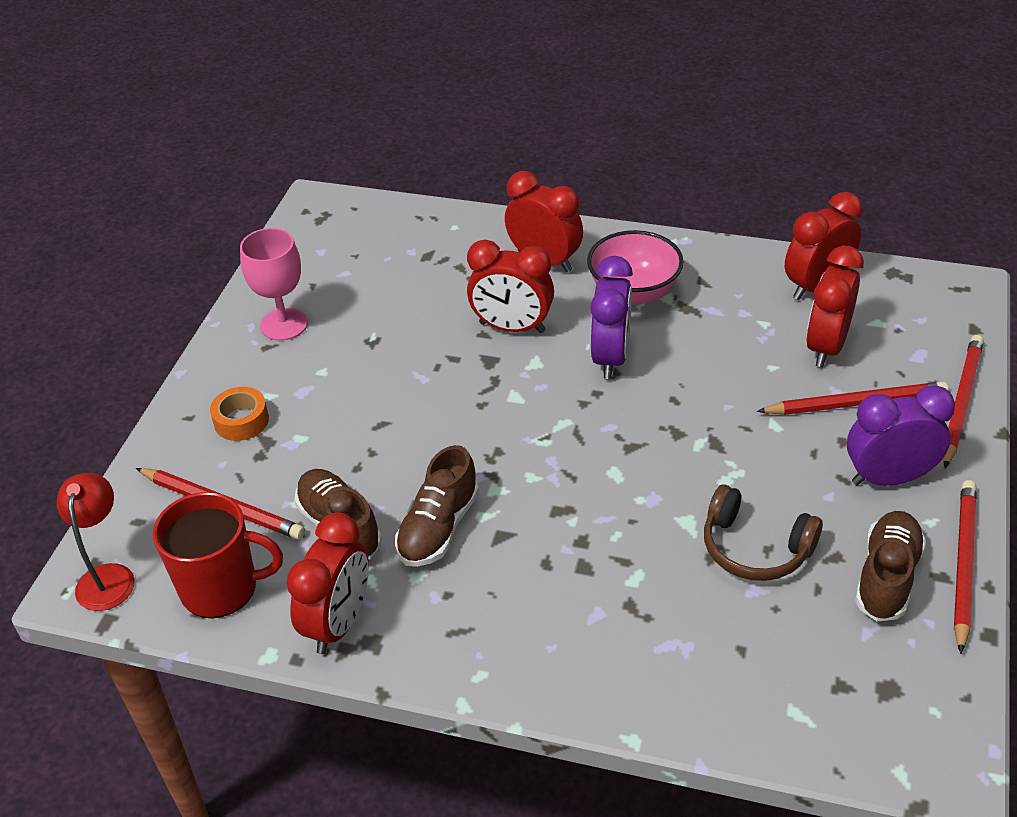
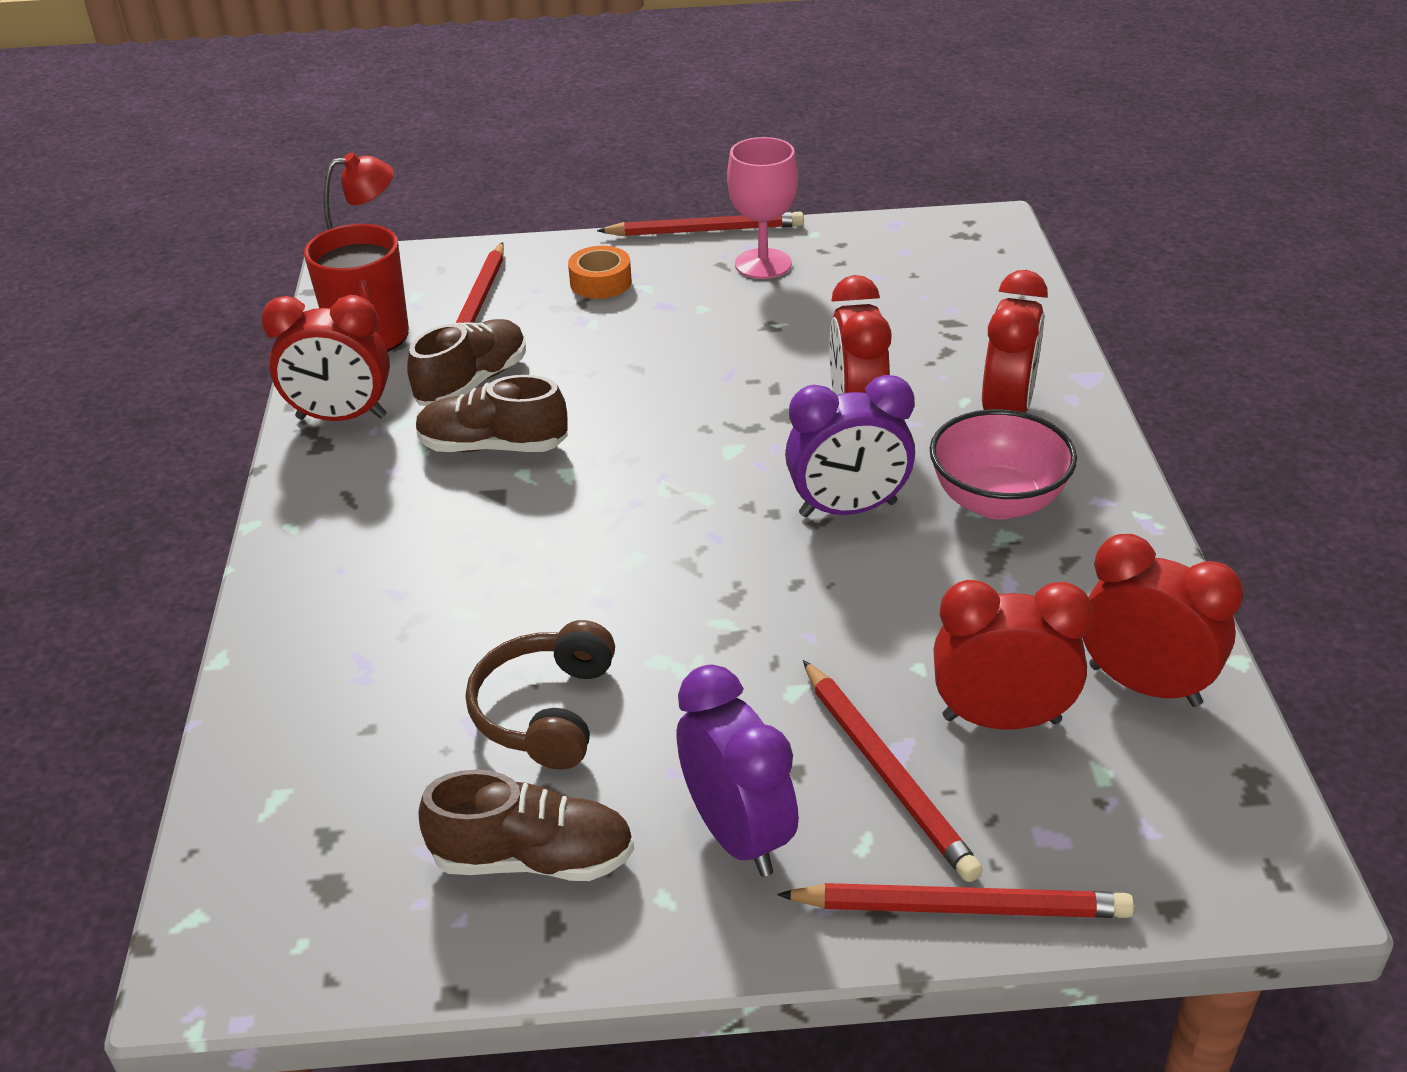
camera: 70 degrees right, 5 degrees down
(962, 564) = (586, 948): red pencil -> red pencil (705, 230)

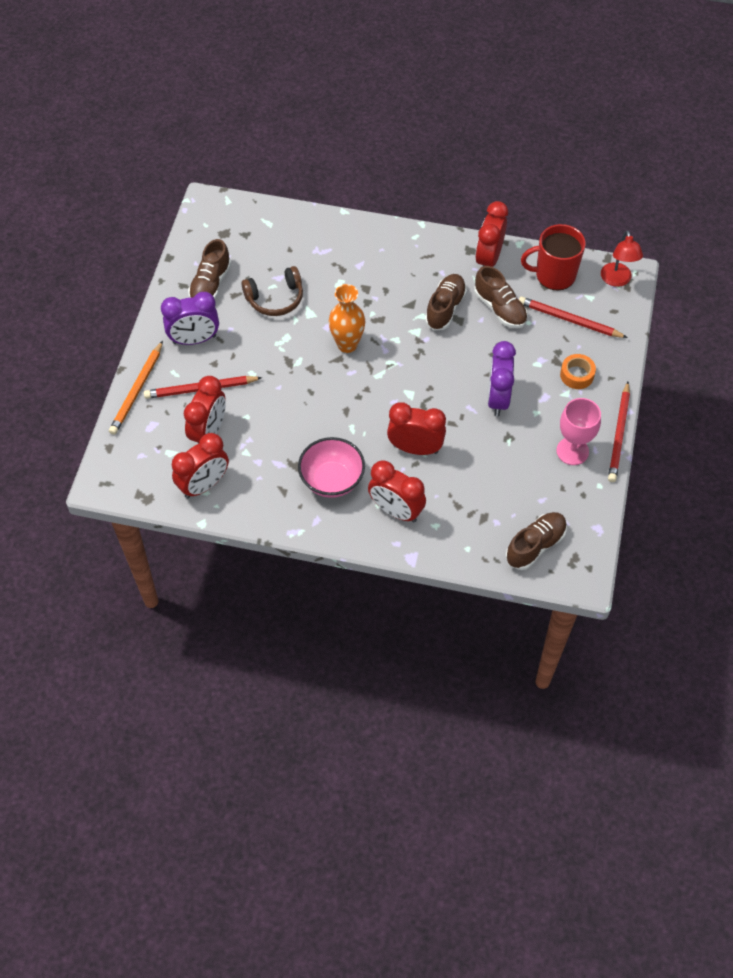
camera: 105 degrees right, 20 degrees up
(545, 711) = (275, 299): brown headphones -> brown headphones turned 135 degrees clockwise
(642, 558) = (347, 344): none -> orange vase
(848, 509) = (349, 423): purple clock -> purple clock (497, 398)
(960, 907) = (137, 390): red pencil -> orange pencil
(967, 269) = (535, 546): none -> brown shoe

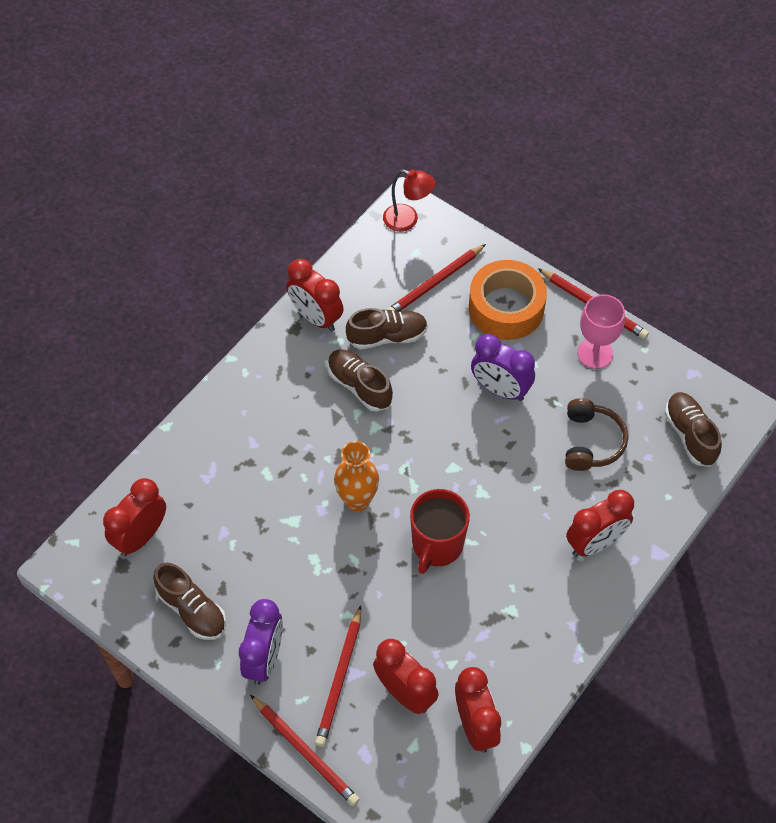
camera: 65 degrees left, 0 degrees up
(137, 390) = (305, 751): orange pencil -> red pencil
(275, 299) = (252, 548): brown headphones -> brown headphones (591, 442)
(332, 480) = (529, 589): pink bowl -> none
(415, 448) = (526, 492): red clock -> red clock (141, 536)
(554, 275) = (371, 269): red mug -> red mug (437, 545)
(577, 375) = (506, 308): orange tape -> orange tape, size x2.01

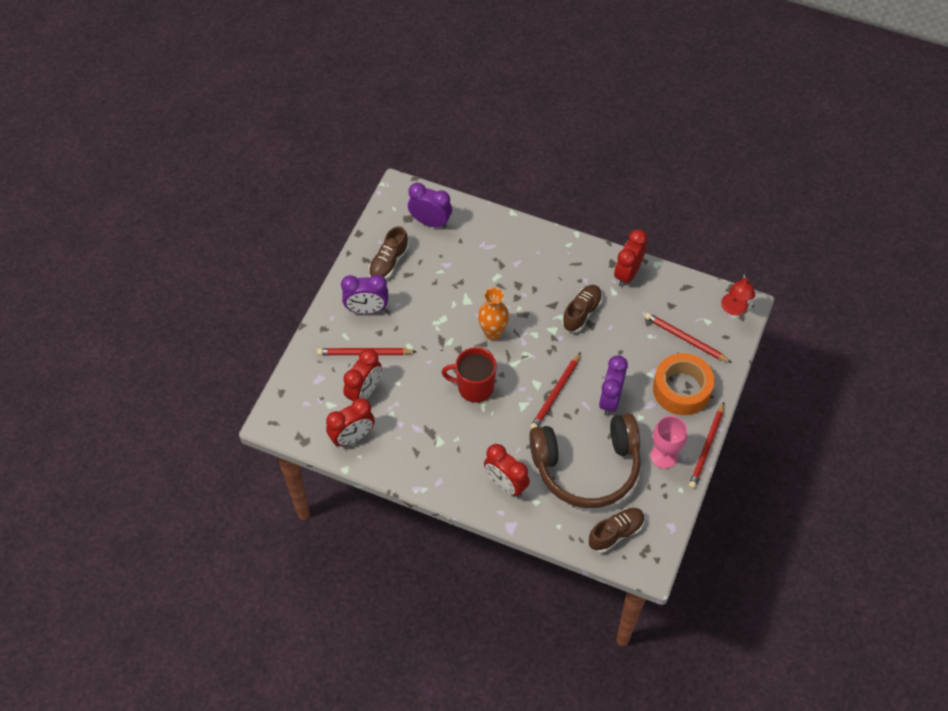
camera: 75 degrees right, 0 degrees up
(141, 536) = (430, 222): red clock -> purple clock
(305, 751) = (312, 346): red pencil -> red pencil (556, 393)
(387, 336) = (628, 320): brown shoe -> none
(591, 442) = (587, 467): brown headphones -> brown headphones, size x2.00

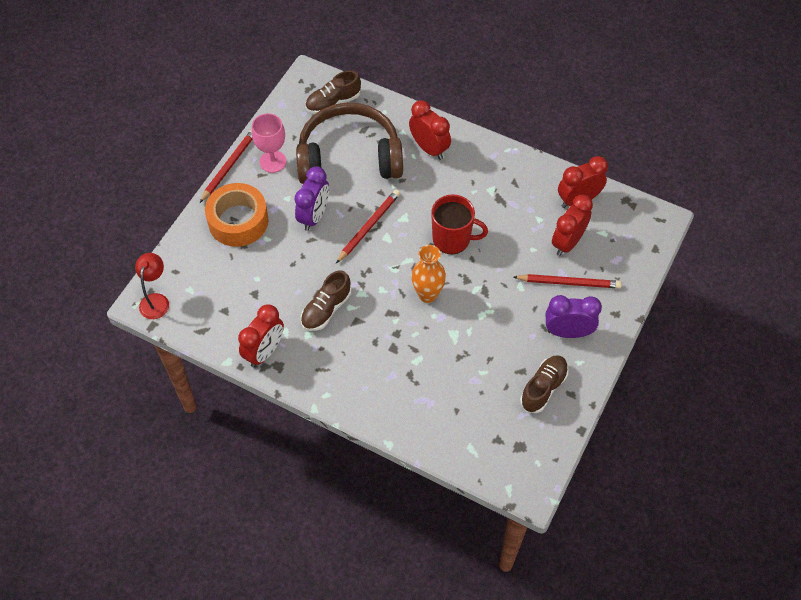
camera: 175 degrees left, 0 degrees up
(430, 222) = (492, 439): purple clock -> none
(685, 339) = (219, 271): red pencil -> none

